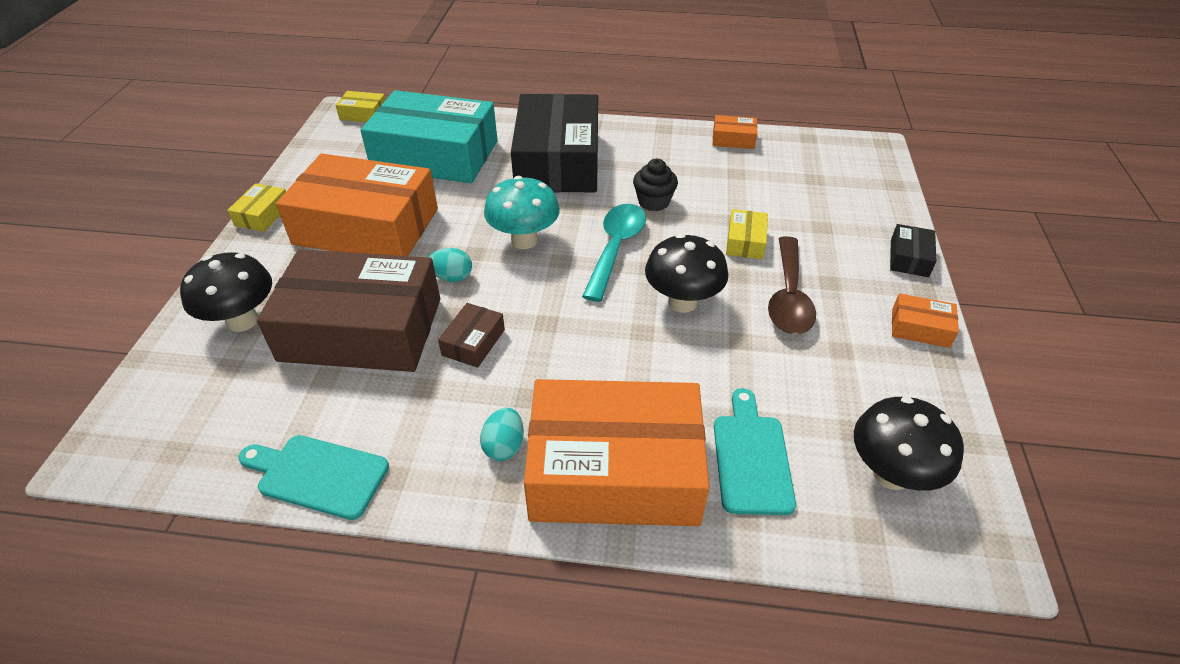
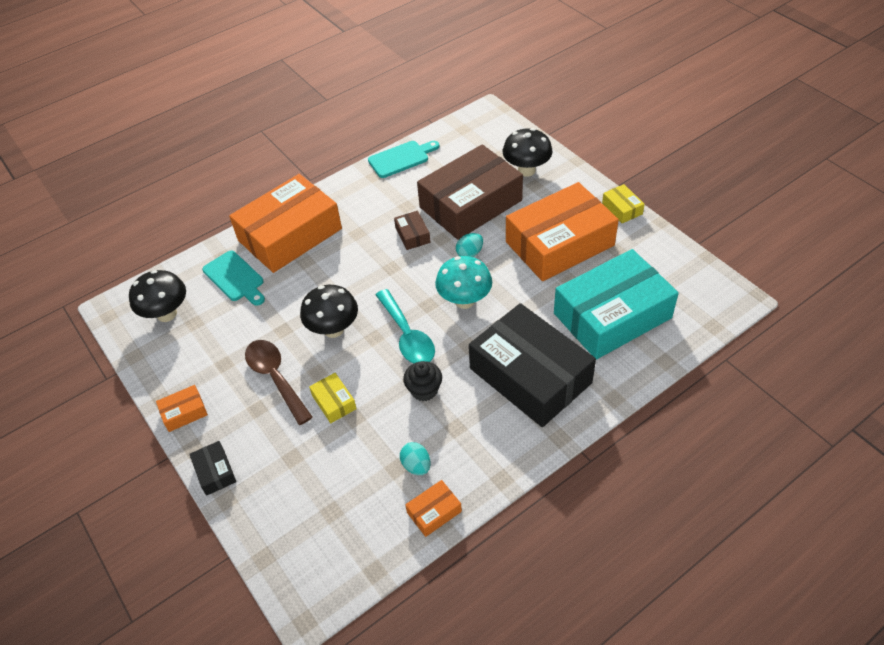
camera: 140 degrees right, 5 degrees up
(363, 114) = (720, 308): yellow box -> none
(504, 446) = (344, 212): turquoise egg -> turquoise egg (416, 466)

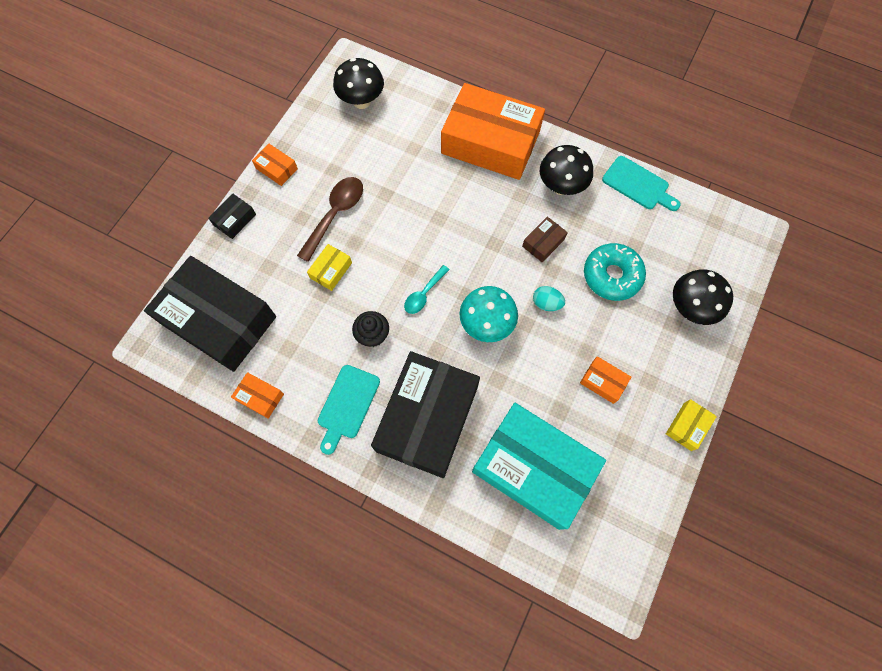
camera: 60 degrees right, 20 degrees up
(235, 278) = (421, 128): turquoise cutting board -> turquoise cutting board (347, 405)
(324, 525) = (219, 320): none -> black box
(333, 329) = (403, 232): black mushroom -> black mushroom (561, 186)
(407, 335) = (424, 294): turquoise spoon -> turquoise spoon, size x0.60
(416, 466) = (296, 363): turquoise egg -> none
(471, 204) = (611, 276): brown box -> turquoise donut
(559, 243) = (603, 382): orange box -> orange box, size x0.40

